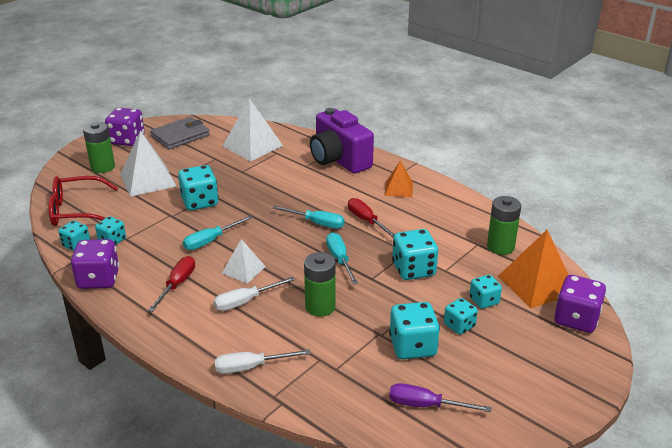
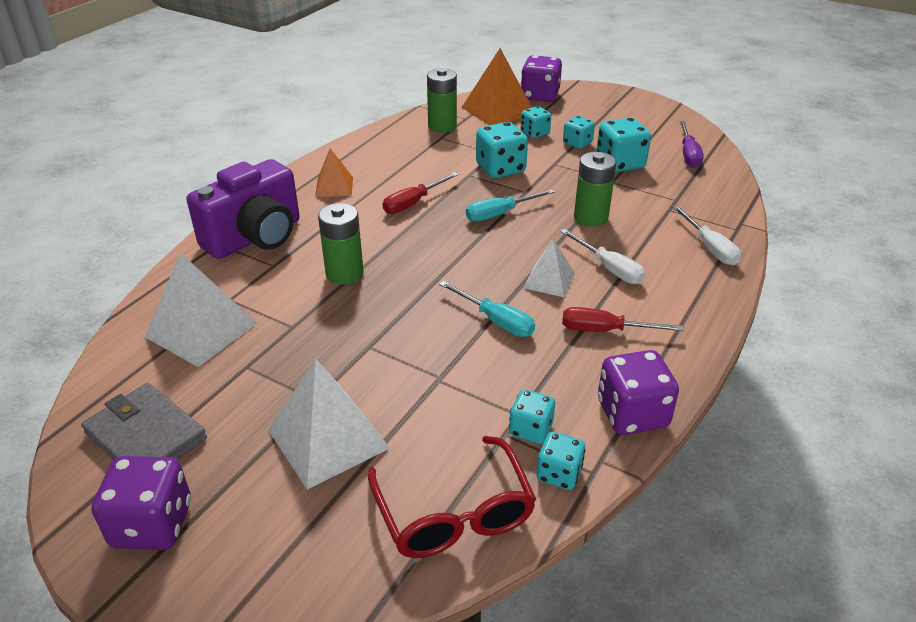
camera: 100 degrees left, 5 degrees up
(103, 167) = (278, 529): green battery -> green battery (344, 273)
(200, 202) = (394, 354): turquoise dice -> none
(317, 223) = (427, 238): turquoise screwdriver -> none

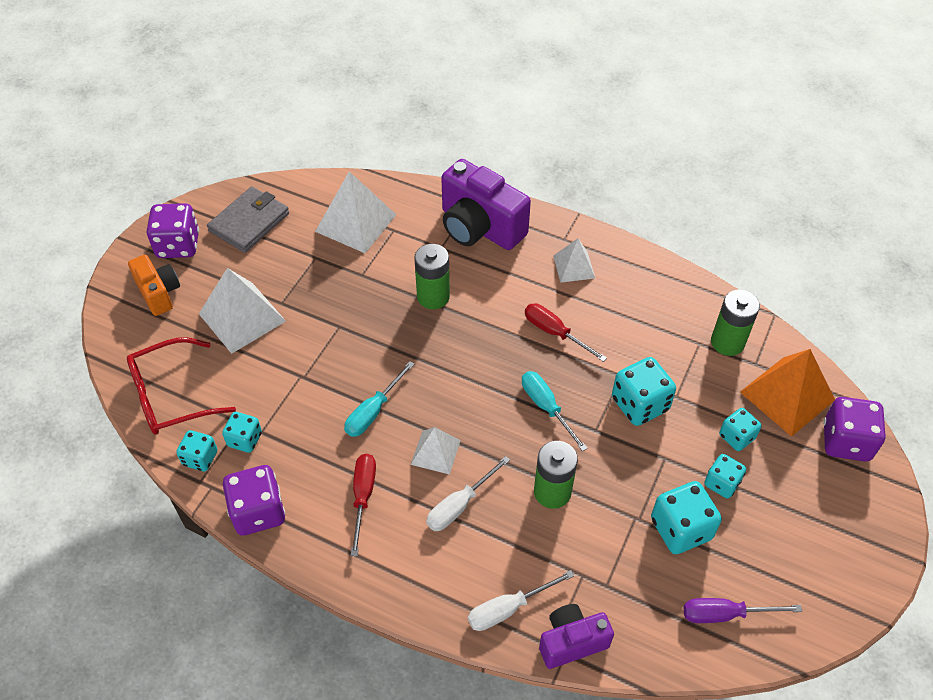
camera: 85 degrees right, 15 degrees up
(249, 544) = (159, 293): none -> orange camera
(334, 187) = (574, 267): orange pyramid -> white pyramid
(730, 219) = (571, 642): none -> purple camera

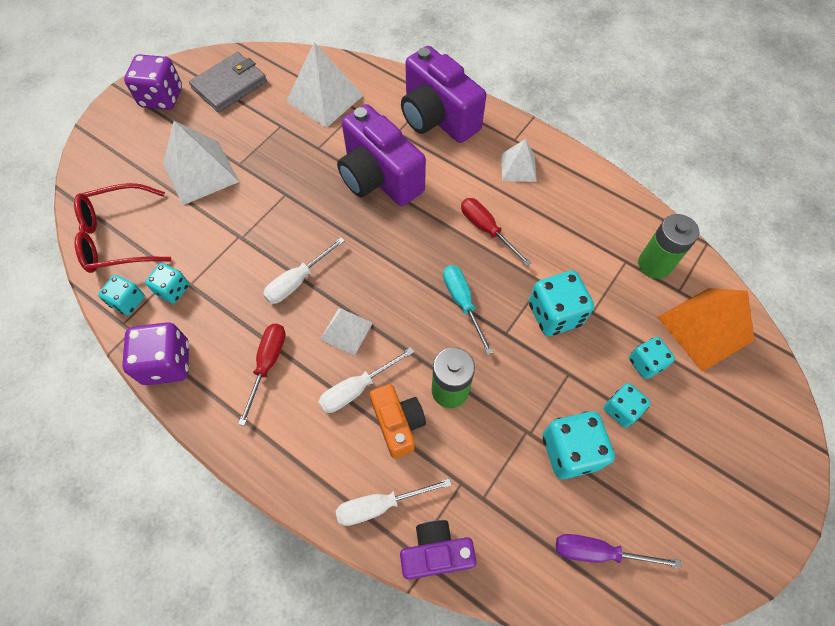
camera: 10 degrees right, 10 degrees up
(159, 293) = (133, 139): orange camera -> orange camera (398, 424)
(373, 411) = (297, 281): turquoise screwdriver -> white screwdriver
(433, 296) = (379, 178): green battery -> purple camera
(846, 441) = (758, 386): purple dice -> none

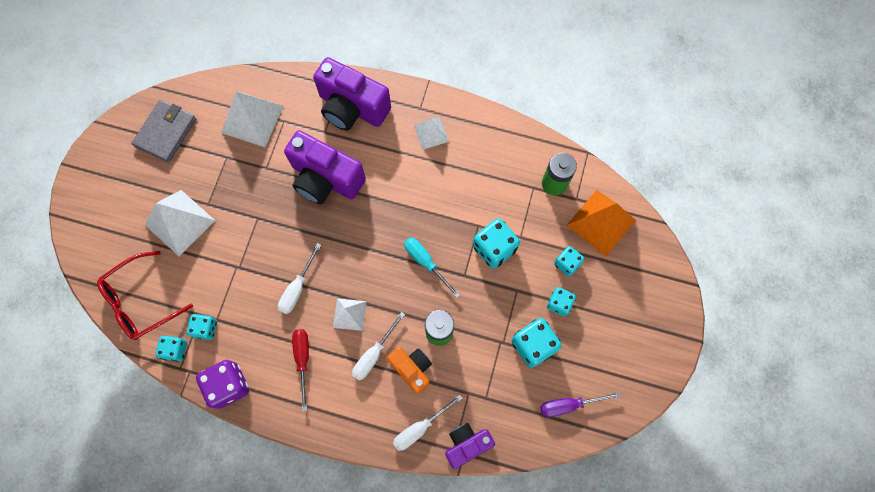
camera: 20 degrees left, 10 degrees up
(162, 98) = (113, 164): purple dice -> none
(486, 229) = (424, 196): red screwdriver -> none

